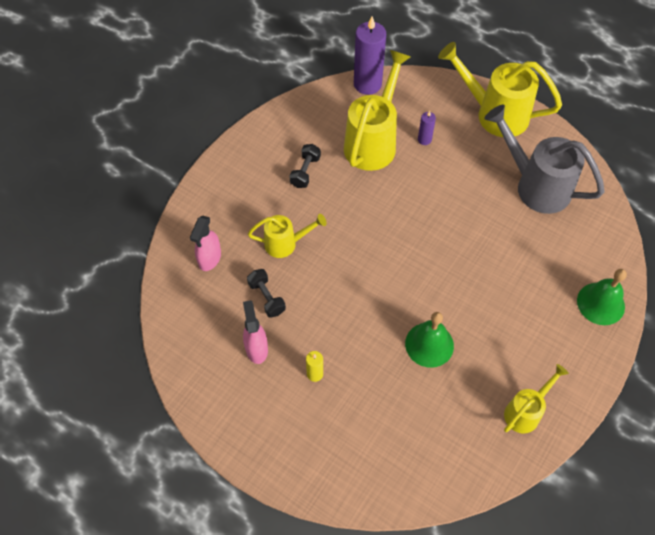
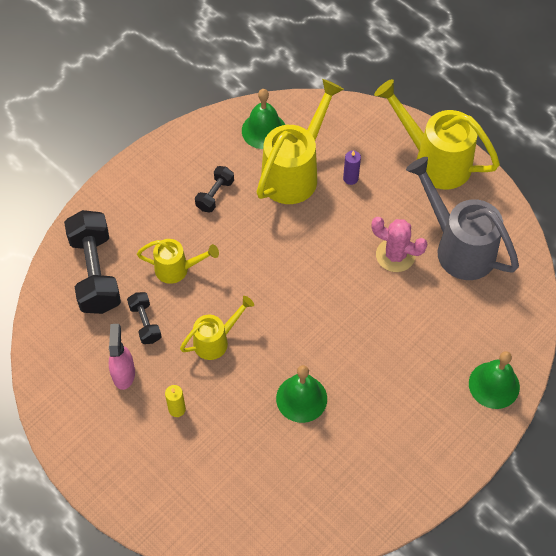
camera: 10 degrees right, 0 degrees up
(209, 258) = (95, 273): pink spray bottle -> black dumbbell
(336, 109) = (264, 130): none -> green bell
(367, 84) = (304, 107): purple candle -> none
(481, 201) = (395, 255): none -> pink cactus
(525, 411) = (384, 483): yellow watering can -> yellow watering can (216, 341)

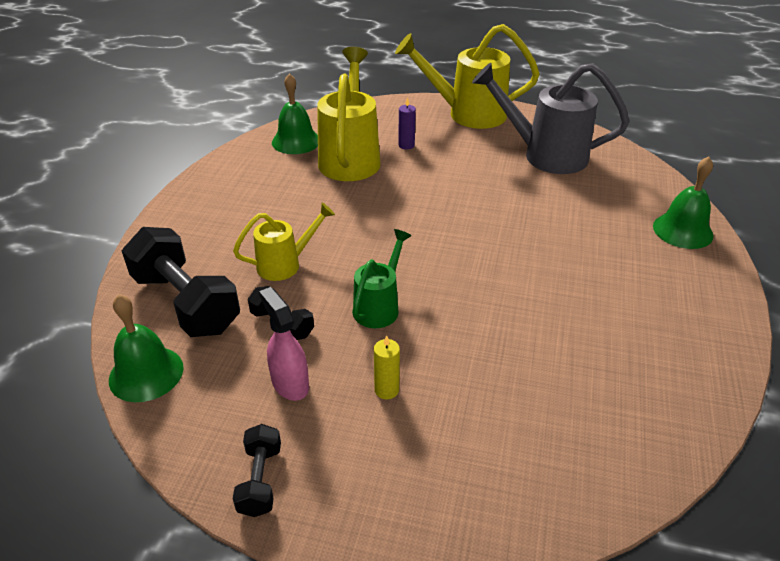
camera: 30 degrees left, 20 degrees down
(215, 195) = (282, 196): black dumbbell -> black dumbbell (260, 480)
(216, 341) = (379, 306): yellow watering can -> green watering can
(301, 398) = (519, 317): green bell -> green bell (146, 373)
(395, 255) = (497, 178): pink cactus -> none

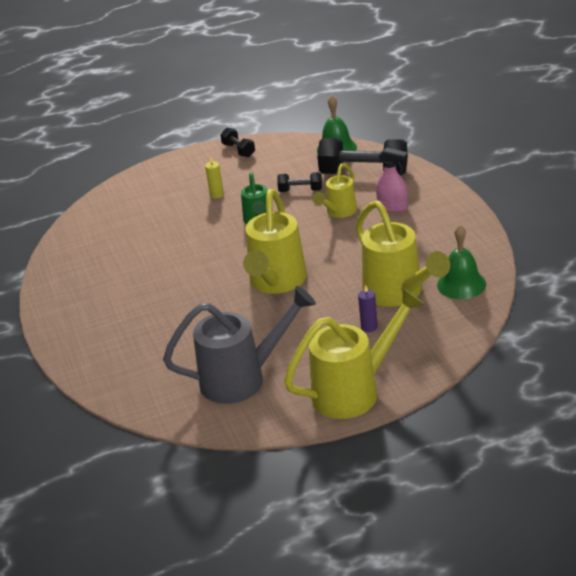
camera: 150 degrees right, 5 degrees down
(290, 383) = (265, 176): pink spray bottle -> pink spray bottle (393, 207)
(439, 219) = (276, 282): none -> yellow watering can
(682, 230) = (94, 360): green bell -> none

